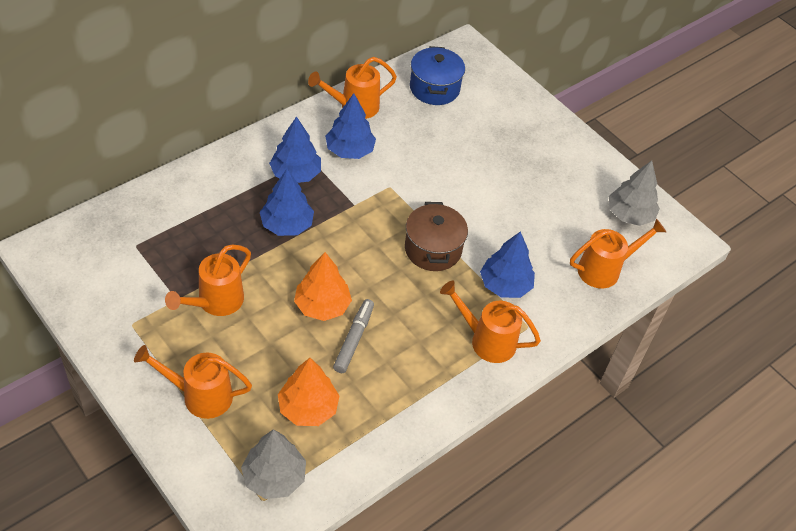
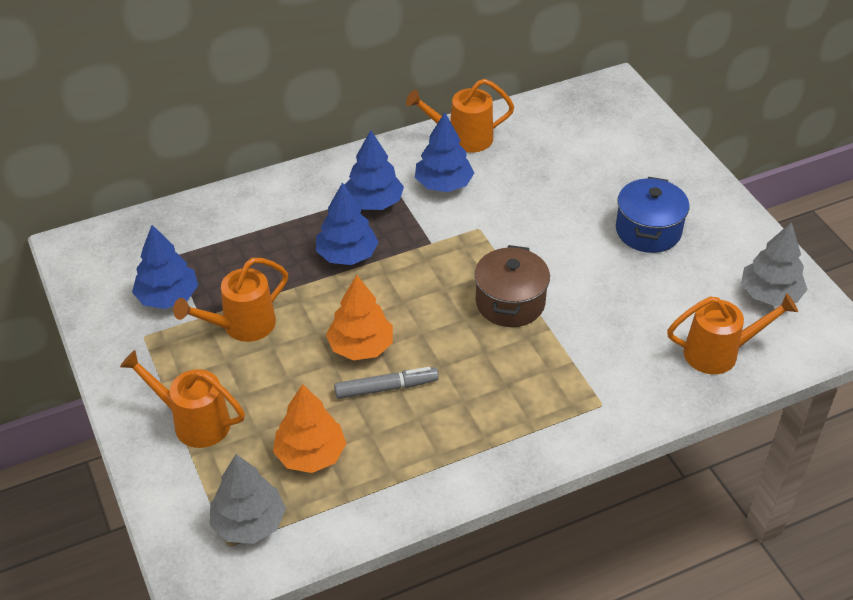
camera: 20 degrees right, 5 degrees down
(354, 339) = (386, 388): grey marker -> grey marker turned 45 degrees clockwise
(434, 88) = (564, 128): blue pot -> blue pot (648, 231)
(486, 340) = (545, 412): orange watering can -> none
(505, 285) = (587, 354): blue tree -> blue tree (168, 297)

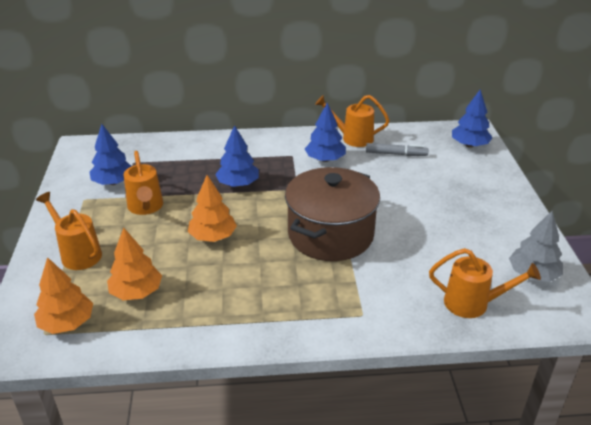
camera: 20 degrees right, 10 degrees down
(241, 326) = (146, 207): orange watering can -> orange watering can turned 90 degrees counterclockwise
(249, 523) = (67, 323): grey tree -> orange tree
(373, 202) = (273, 160): blue tree -> blue tree (469, 145)
(386, 388) = (213, 265): grey marker -> grey marker (396, 154)
(510, 302) = (330, 235): brown pot -> brown pot, size x1.66
(648, 231) = (455, 214): blue pot -> none

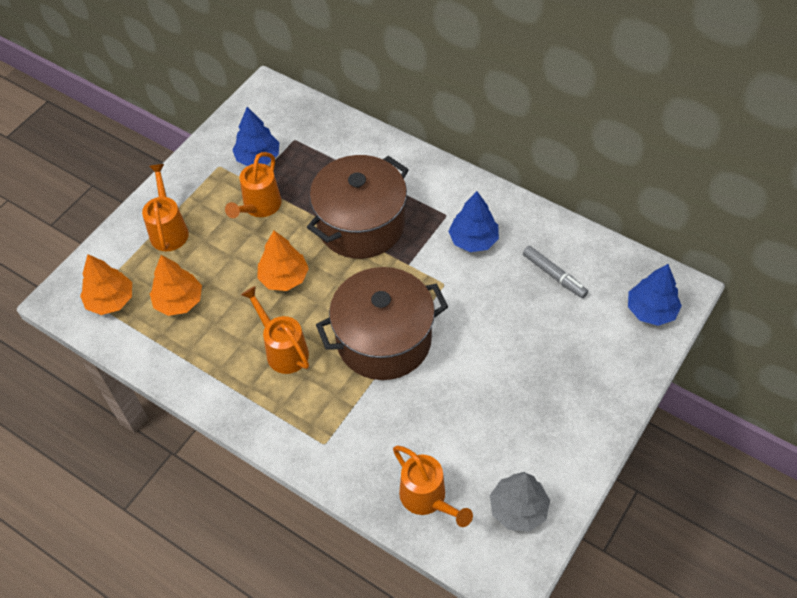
camera: 40 degrees right, 20 degrees up
(238, 184) = (361, 224): blue tree -> brown pot
(352, 138) = (532, 225): orange watering can -> orange watering can (283, 350)

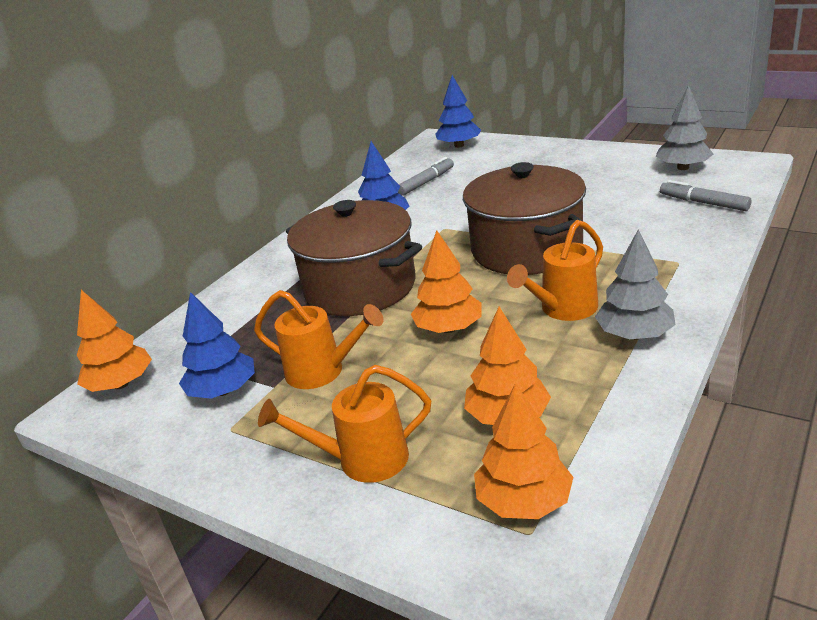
camera: 90 degrees left, 25 degrees down
(236, 386) = (634, 335): none -> grey tree
(284, 105) = (121, 384): none -> orange tree
(427, 499) = (703, 203): orange watering can -> grey marker

